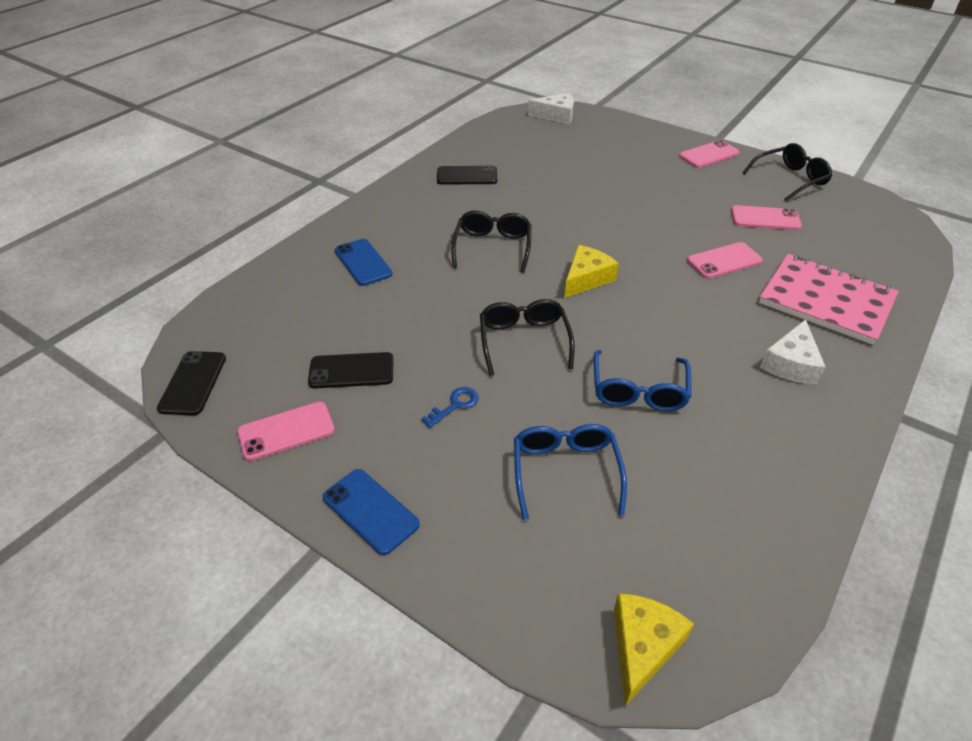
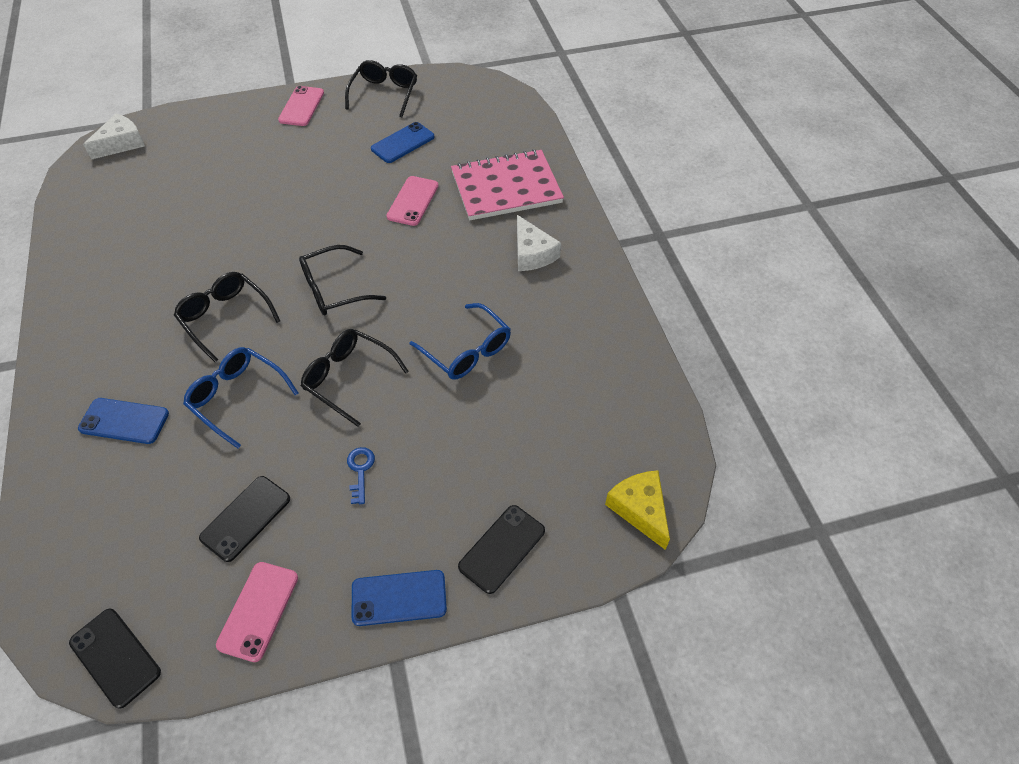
camera: 50 degrees left, 10 degrees up
(467, 176) = (112, 264): black phone -> black phone (502, 548)
(565, 471) = (486, 448): blue glasses -> blue glasses (237, 397)
(586, 279) = (334, 289): yellow cheese -> black glasses
(765, 218) = (403, 143): pink phone -> blue phone

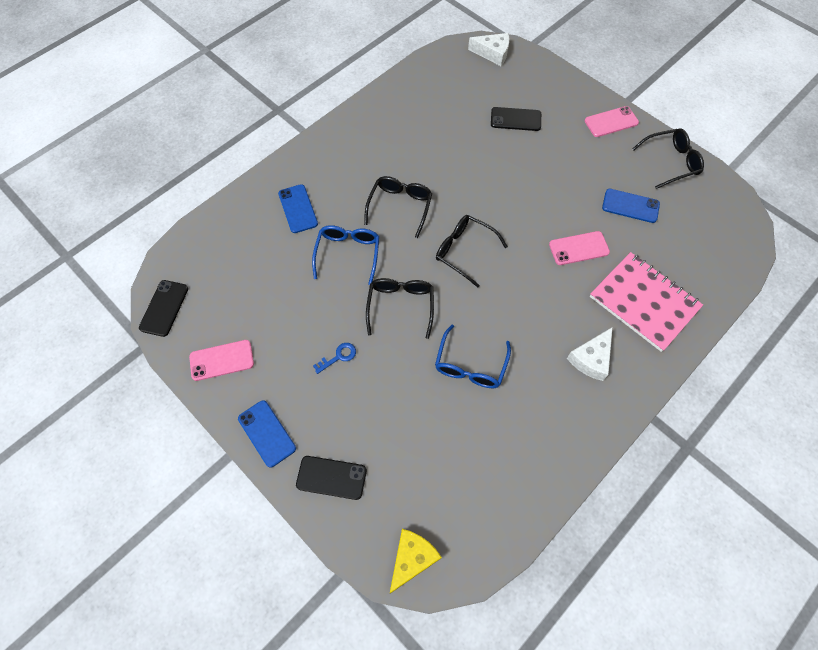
camera: 60 degrees right, 10 degrees up
(245, 518) = (273, 314): black phone -> black phone (515, 119)

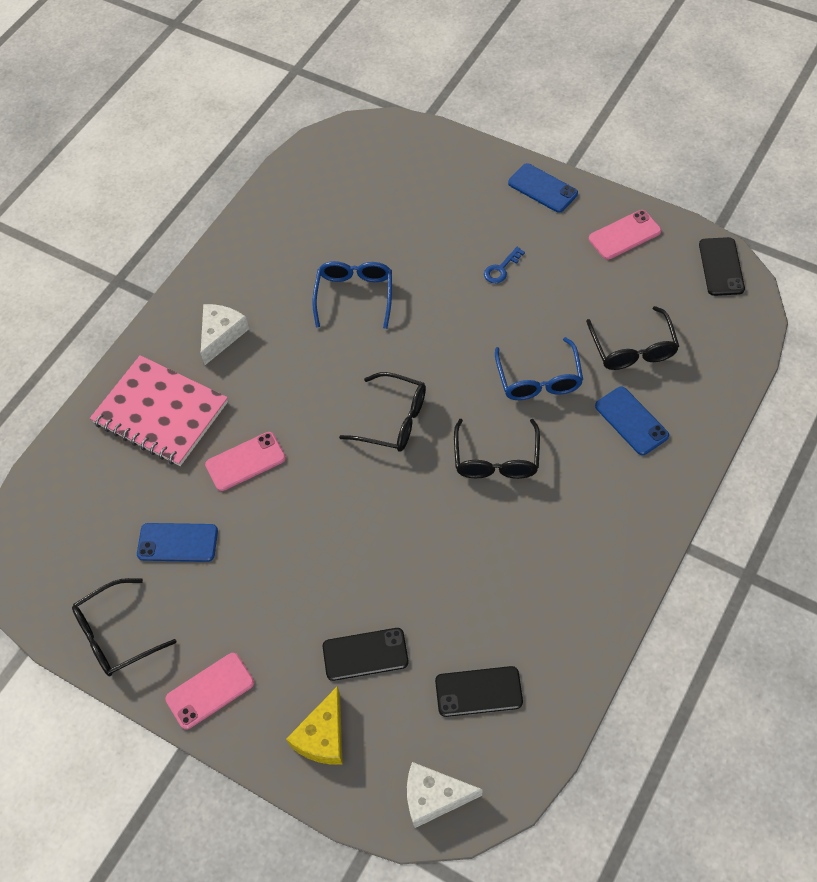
camera: 170 degrees right, 5 degrees down
(331, 477) = (464, 172): black phone -> black phone (478, 691)
(400, 306) = (451, 336): black glasses -> black glasses (633, 349)
(412, 558) = (370, 137): yellow cheese -> yellow cheese (323, 736)

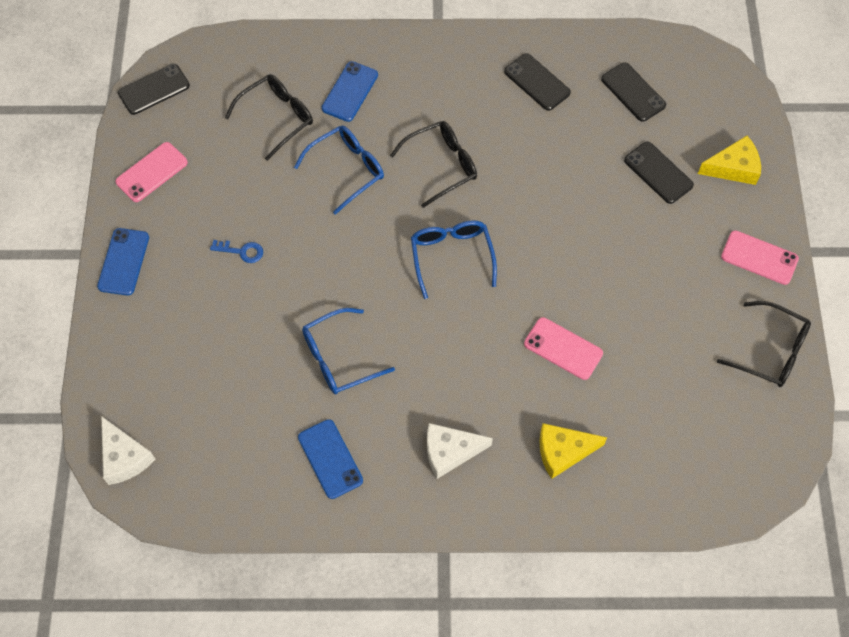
camera: 125 degrees left, 5 degrees up
(160, 413) = (563, 451): pink notebook -> yellow cheese
(177, 542) = (668, 356): blue phone -> blue phone (330, 459)
(393, 420) = (451, 256): black glasses -> blue glasses
(434, 797) = (720, 84): white cheese -> white cheese (124, 457)
(547, 599) = (537, 82): none -> black phone
(624, 235) = (152, 172): pink phone -> pink phone turned 75 degrees counterclockwise

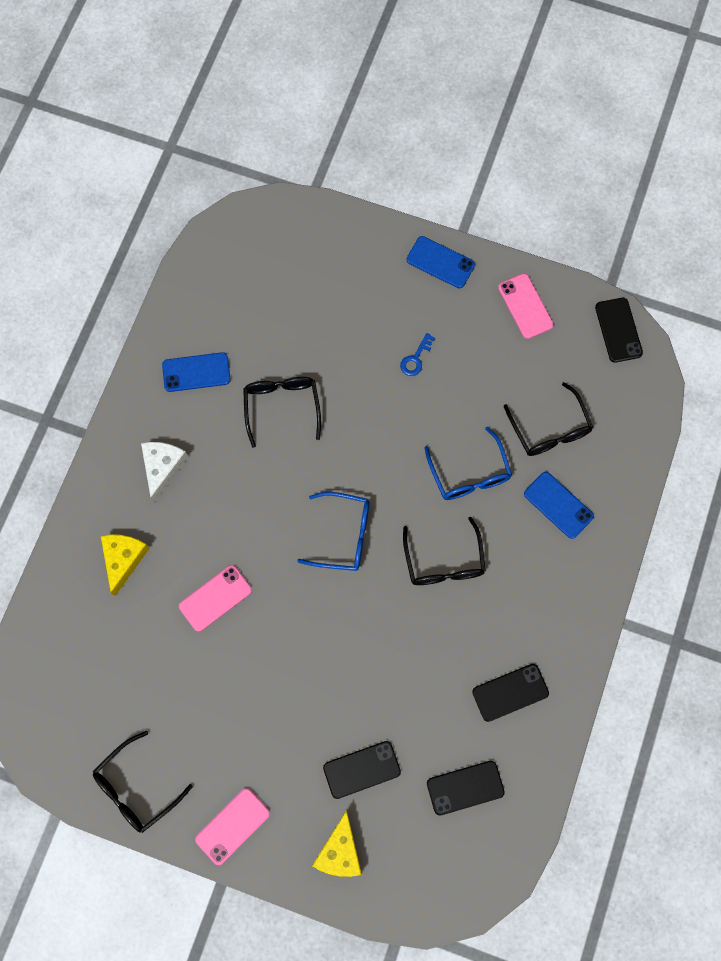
camera: 110 degrees right, 10 degrees up
(124, 457) = (262, 223): white cheese -> none
(338, 358) = (282, 406): blue glasses -> black glasses

